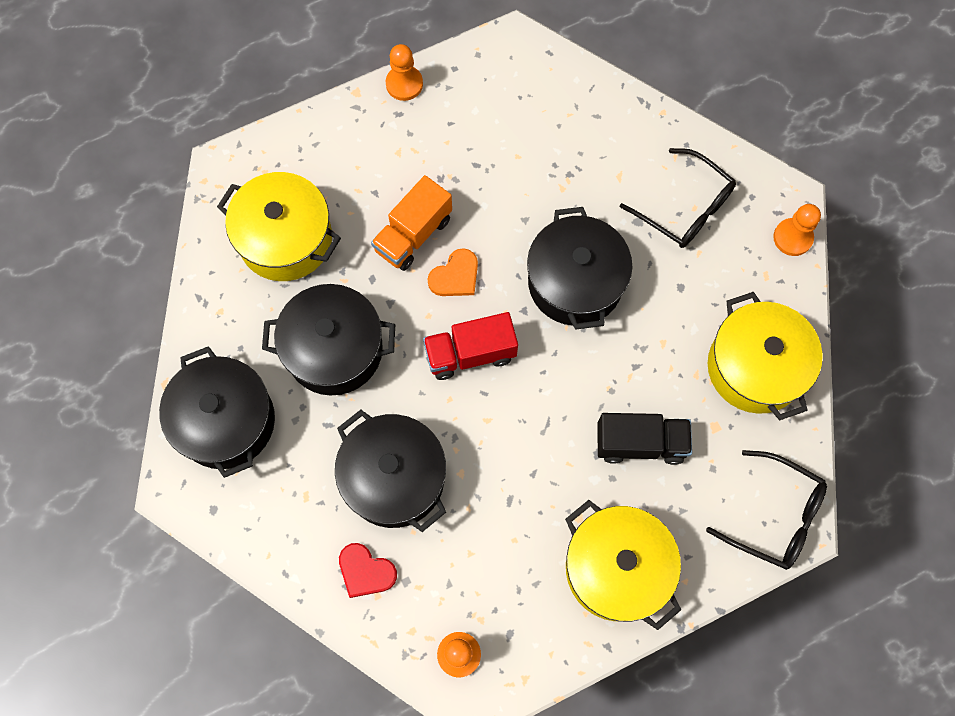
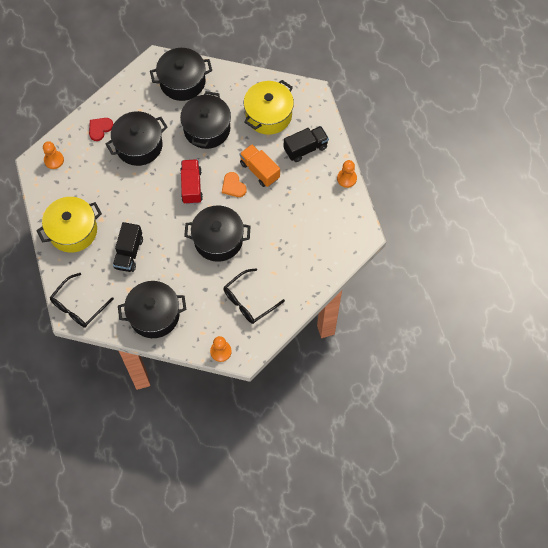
camera: 100 degrees right, 5 degrees down
(351, 162) = (305, 148): none -> black truck
(755, 367) = (154, 315): yellow pot -> black pot

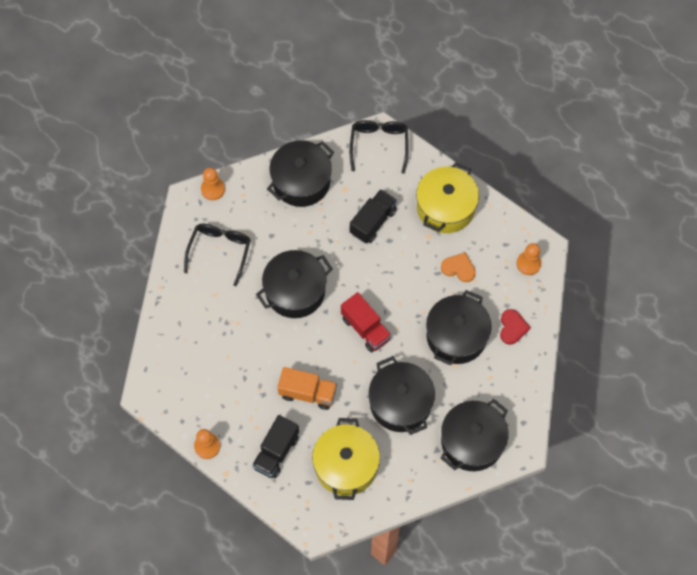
camera: 145 degrees right, 0 degrees up
(129, 253) = (373, 222): black truck -> black truck turned 60 degrees clockwise
(233, 186) = (322, 357): orange heart -> orange heart (459, 268)

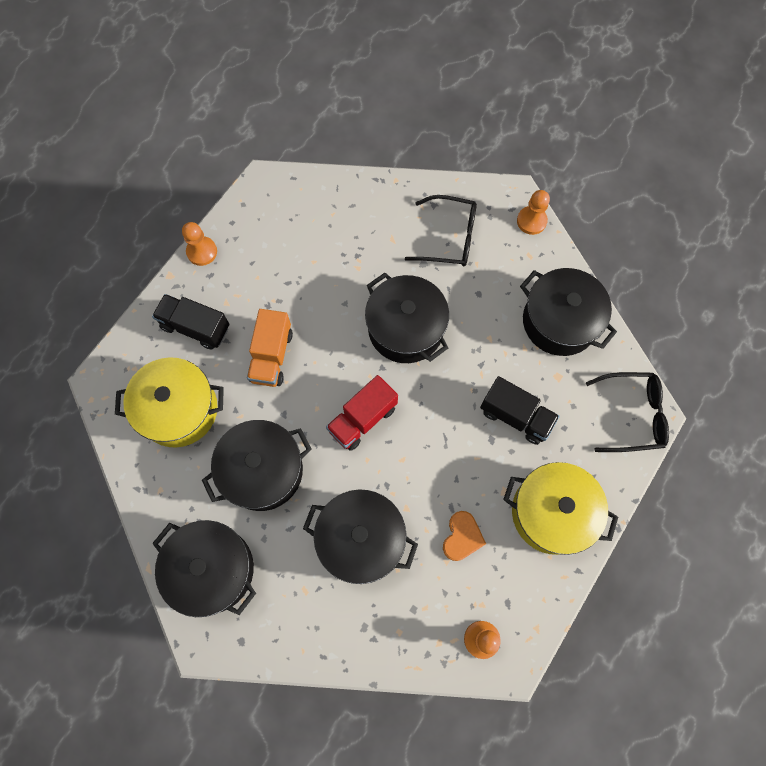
camera: 85 degrees right, 5 degrees up
(512, 327) = (380, 619): red heart -> none

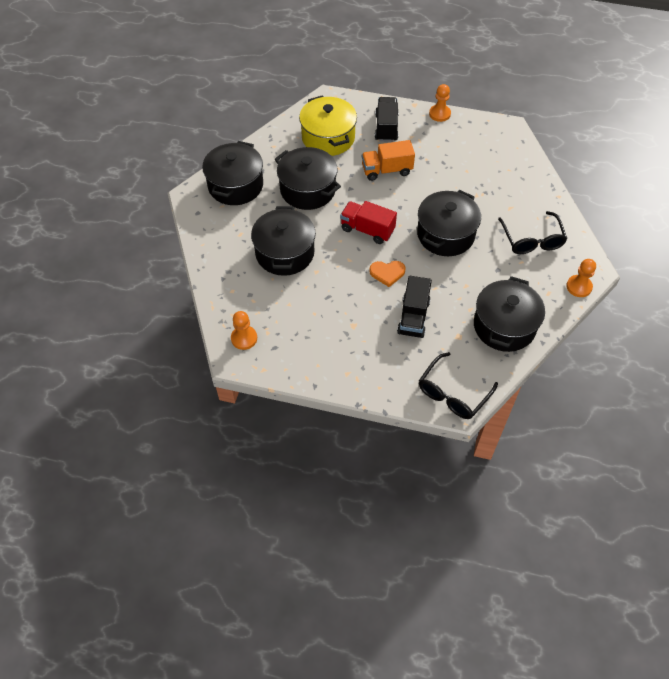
camera: 70 degrees right, 15 degrees down
(462, 537) = (310, 308): orange heart -> orange heart (387, 273)
(551, 512) = (351, 358): yellow pot -> none
(632, 415) = (453, 393): black glasses -> black glasses turned 60 degrees clockwise

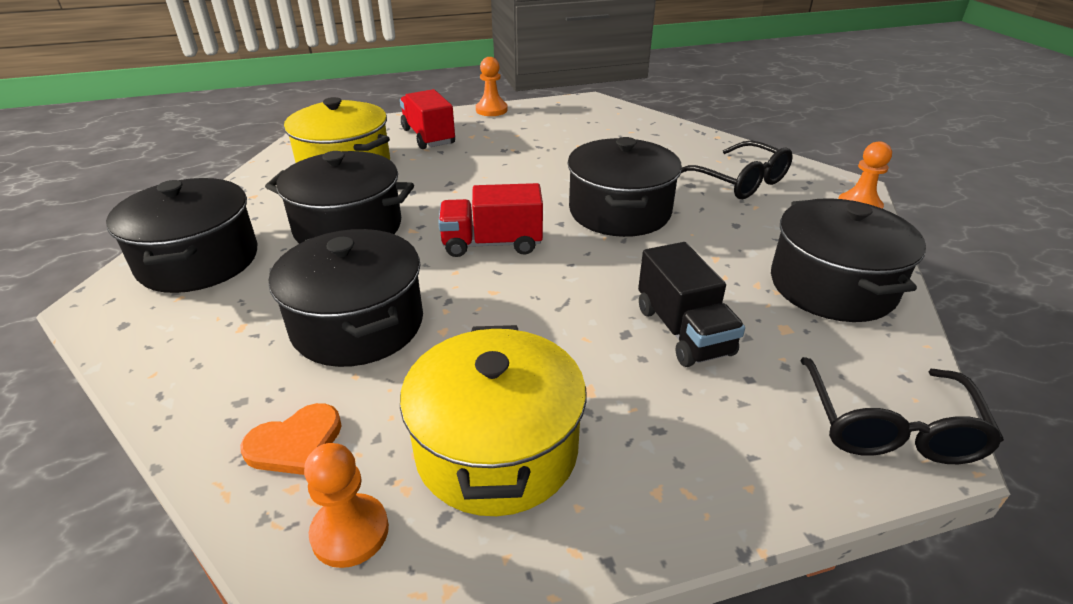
camera: 30 degrees left, 20 degrees down
(305, 333) = (497, 449): none -> yellow pot
(386, 128) = (428, 136): black truck -> red truck
(386, 170) = (465, 173): orange truck -> none
(387, 273) = (576, 286): orange heart -> orange heart (295, 443)

